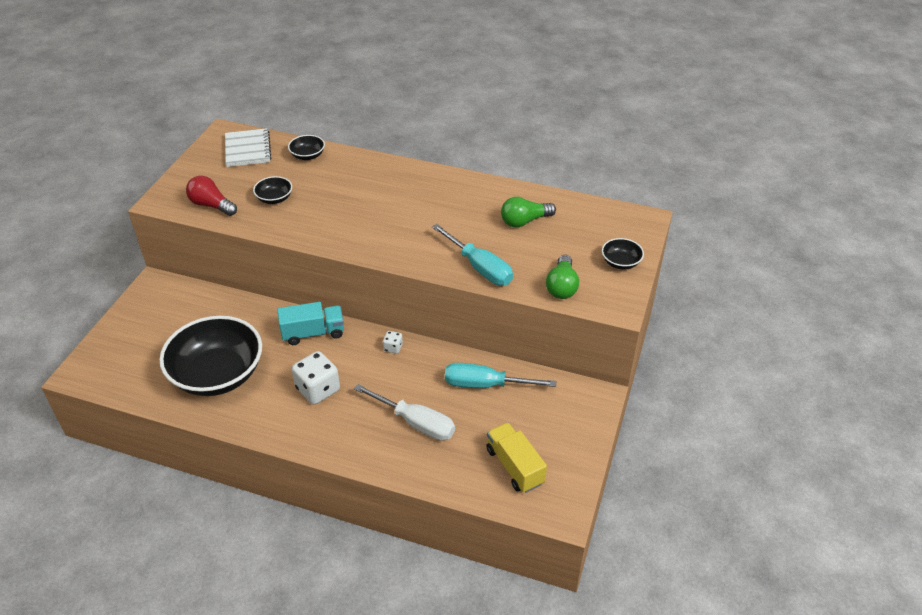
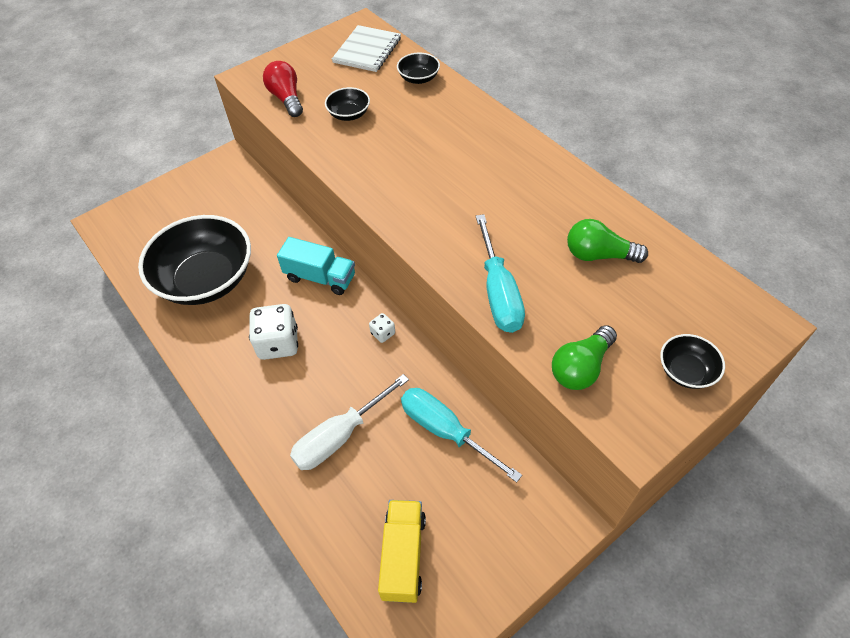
camera: 35 degrees right, 10 degrees up
(415, 422) = (340, 436): white screwdriver -> white screwdriver turned 75 degrees clockwise

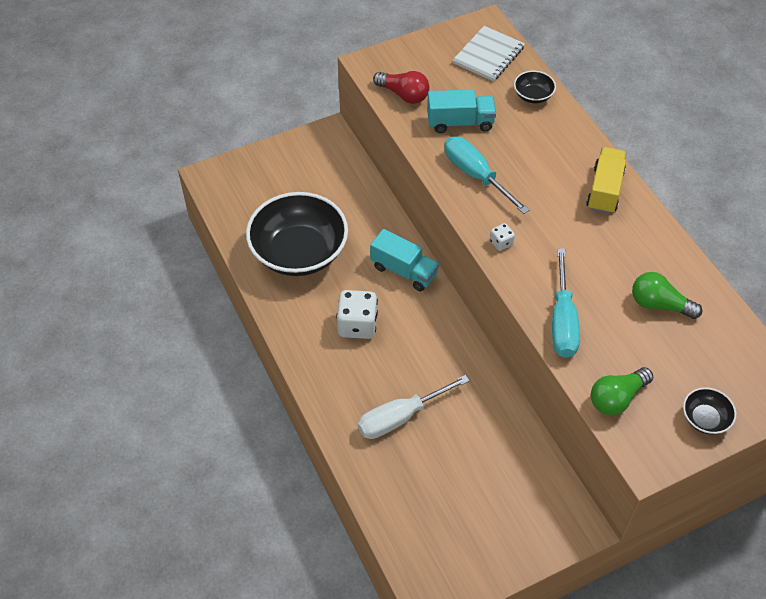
camera: 10 degrees right, 0 degrees up
(286, 98) = (403, 95): red light bulb -> red light bulb turned 135 degrees clockwise
(349, 114) = (460, 123): black bowl -> turquoise truck
(383, 333) = (453, 335): white dice -> white dice (501, 243)
(403, 556) = (438, 524): yellow truck -> yellow truck (604, 190)
(446, 431) = (493, 432): turquoise screwdriver -> turquoise screwdriver (476, 175)

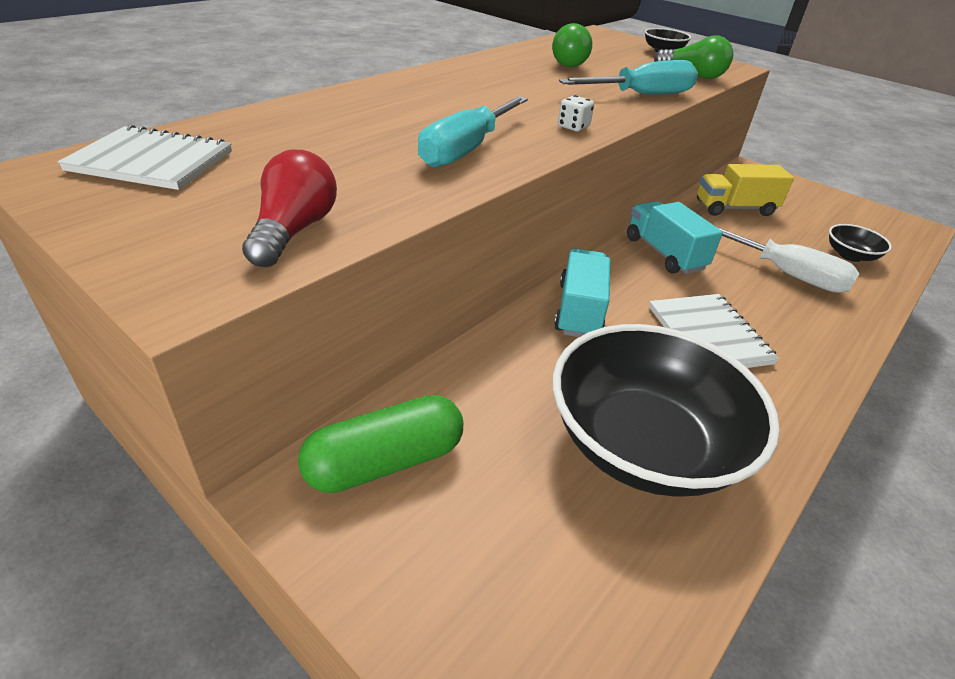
camera: 115 degrees left, 15 degrees down
(332, 162) = (385, 462): none -> green capsule
(357, 325) = (708, 335): white dice -> white notebook
(460, 123) = (353, 170): turquoise truck -> turquoise truck (664, 253)
(533, 96) = (262, 124): black bowl -> black bowl (850, 255)
(604, 190) = (431, 82): yellow truck -> yellow truck (734, 208)

